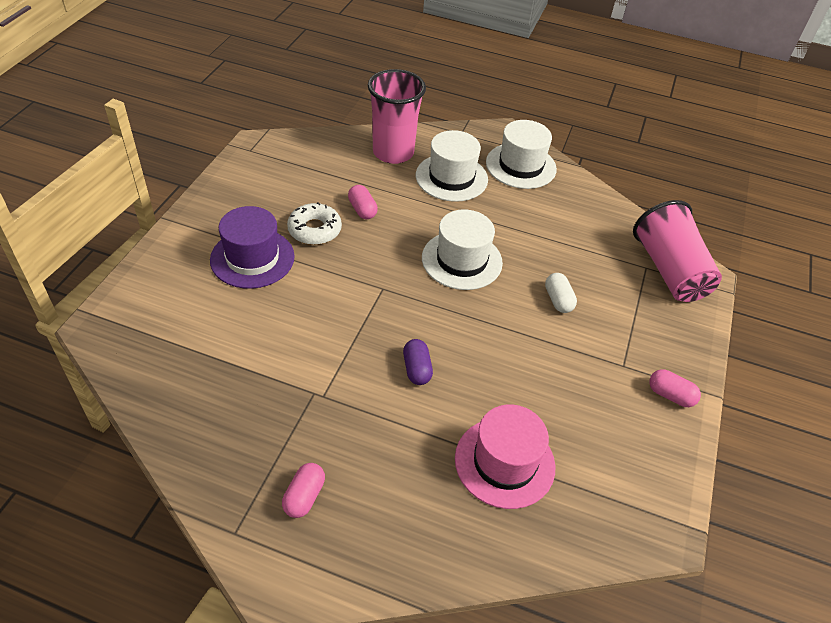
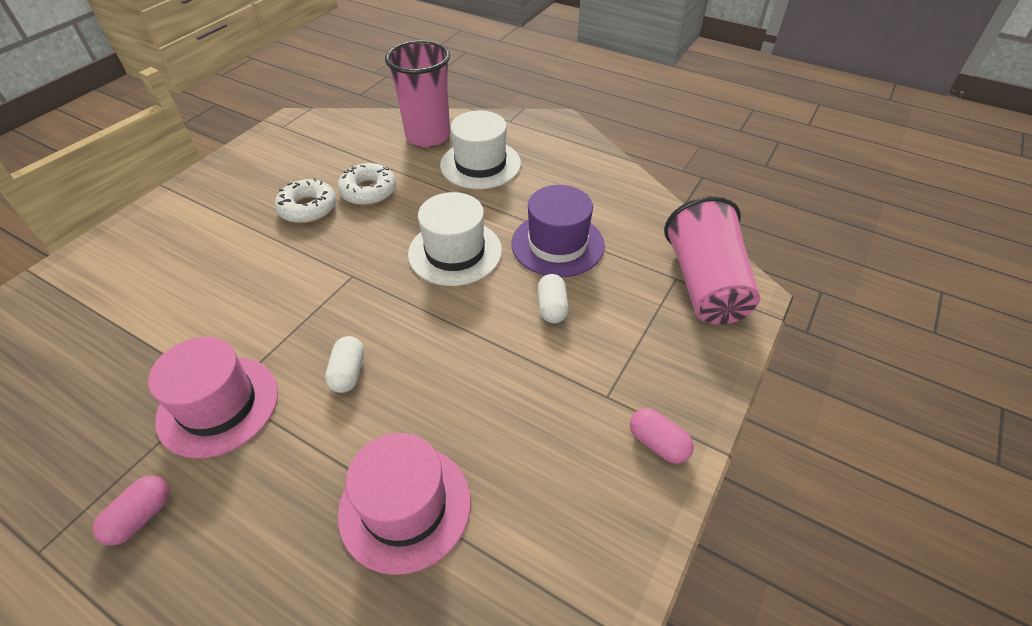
camera: 15 degrees right, 0 degrees up
(252, 258) = (228, 232): purple hat -> purple hat (557, 244)
(322, 407) = (218, 405): none -> pink hat
(362, 210) = (368, 191): pink capsule -> white donut
(417, 369) = (348, 373): purple capsule -> white capsule
(521, 166) = (563, 157): white hat -> none

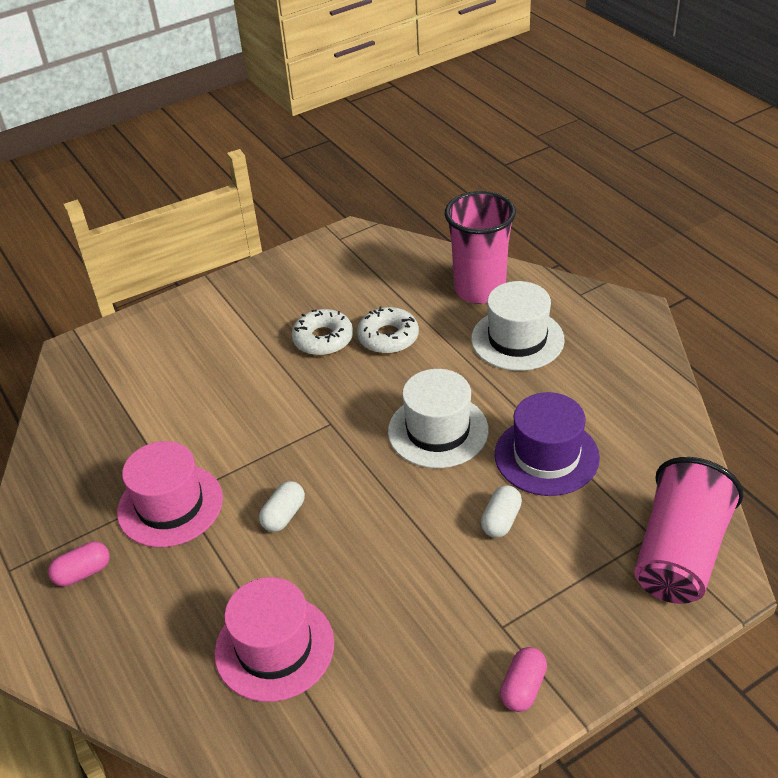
camera: 30 degrees right, 5 degrees down
(658, 443) = (523, 688): pink capsule -> pink capsule turned 45 degrees clockwise

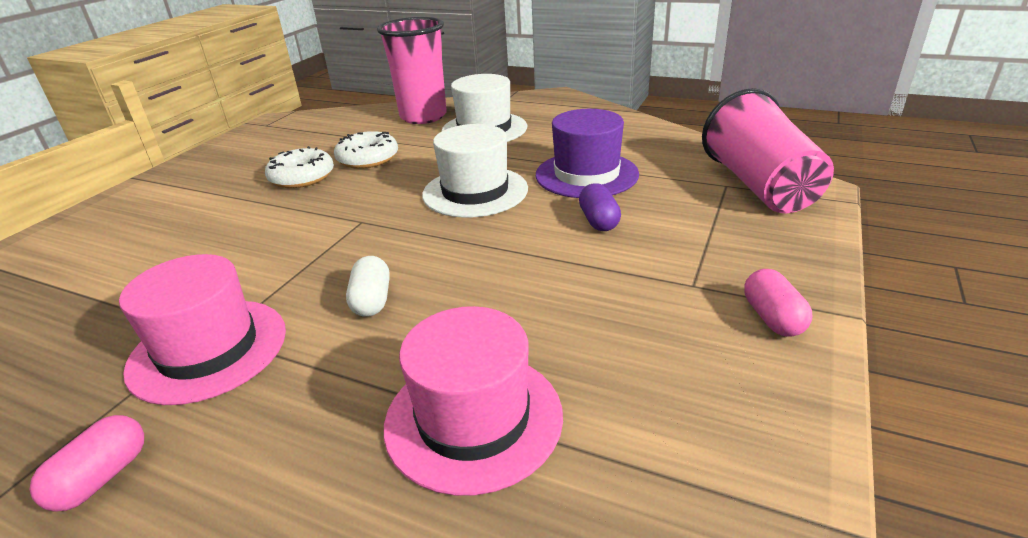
camera: 35 degrees left, 10 degrees down
(501, 520) = (599, 221): white capsule -> purple capsule

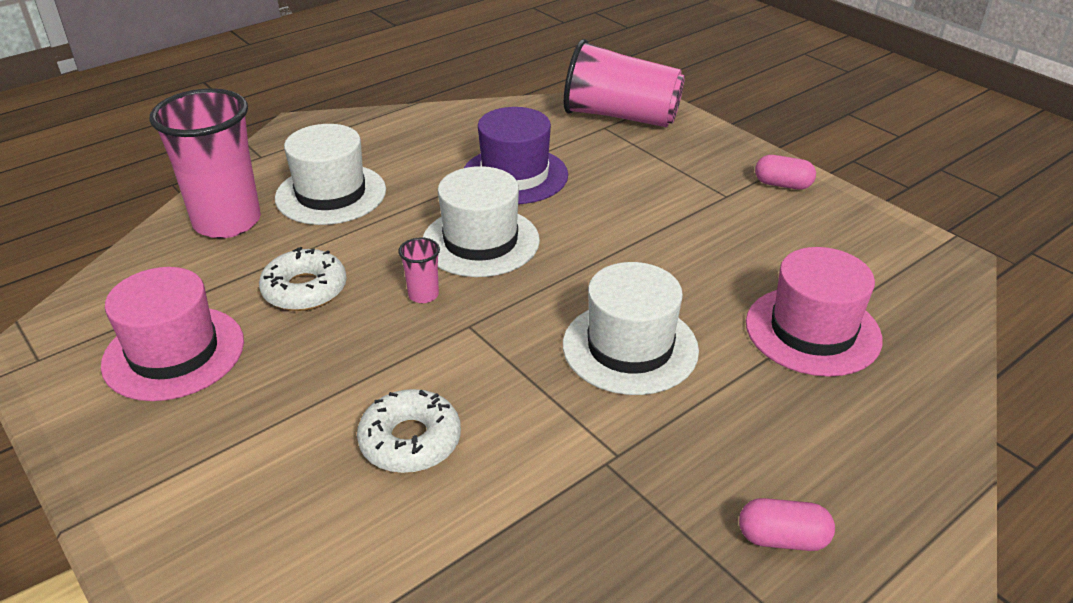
camera: 65 degrees left, 5 degrees up
(102, 478) = (782, 538): pink capsule -> pink capsule turned 45 degrees counterclockwise
(208, 349) = (636, 463): pink hat -> pink hat (174, 353)
(302, 177) = (295, 350): white donut -> white donut (410, 441)
(372, 300) = (630, 347): white capsule -> white hat
(388, 194) = (423, 295): none -> pink cup
(599, 221) = (604, 199): purple capsule -> none

